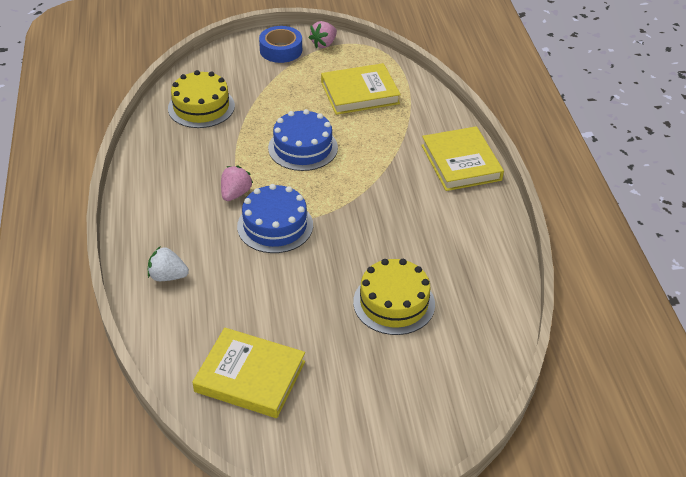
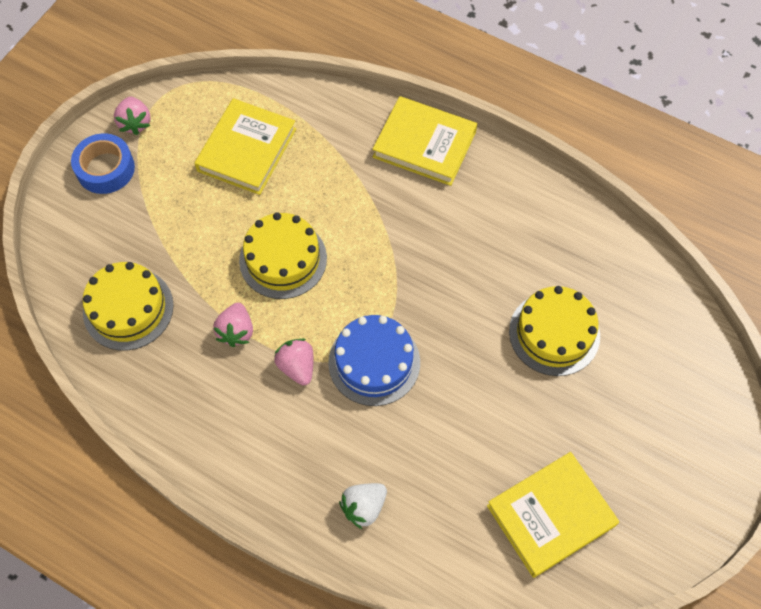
camera: 50 degrees left, 20 degrees up
(232, 156) = (236, 331): none -> pink strawberry
(303, 148) = (283, 259): blue cake -> yellow cake

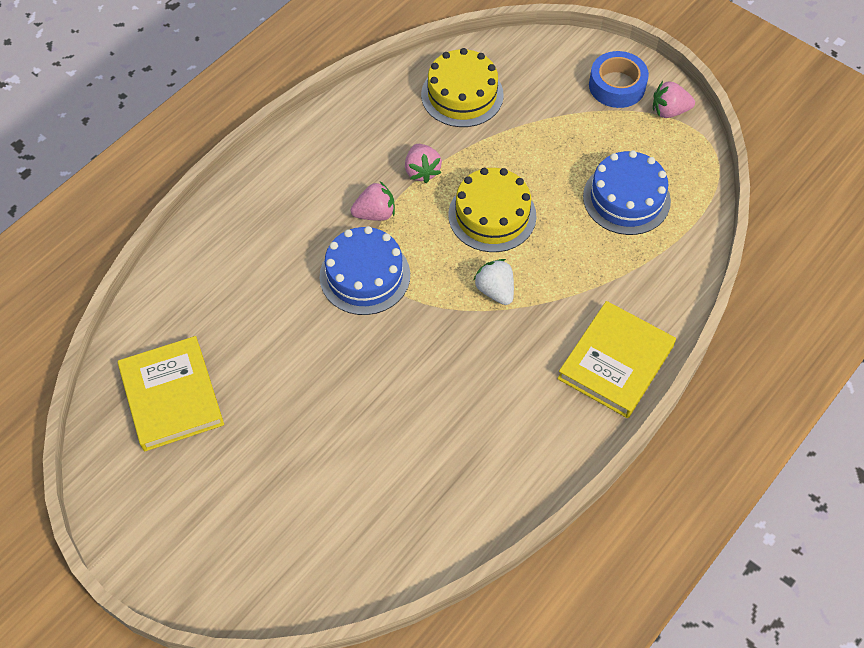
camera: 100 degrees right, 5 degrees down
(236, 331) = (422, 171): pink strawberry -> pink strawberry turned 120 degrees counterclockwise
(247, 150) = (626, 198): yellow book -> blue cake
(364, 507) = (227, 247): white strawberry -> white strawberry (495, 290)
(554, 333) = (358, 444): yellow cake -> none

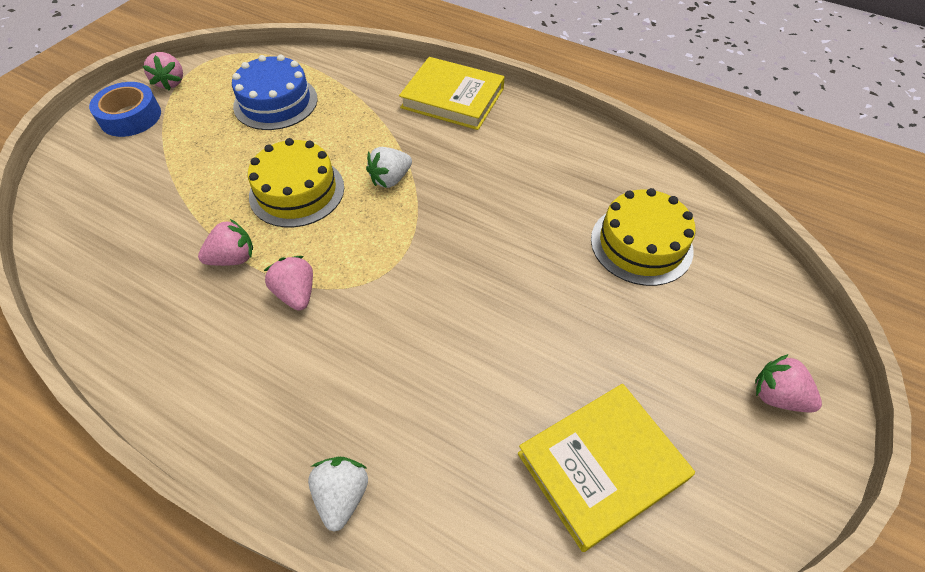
camera: 100 degrees left, 5 degrees down
(185, 547) = (777, 396): none -> pink strawberry
(203, 237) = (342, 496): none -> white strawberry
(365, 275) = (386, 289): blue cake -> none
(462, 95) = (117, 236): yellow cake -> yellow cake (641, 244)

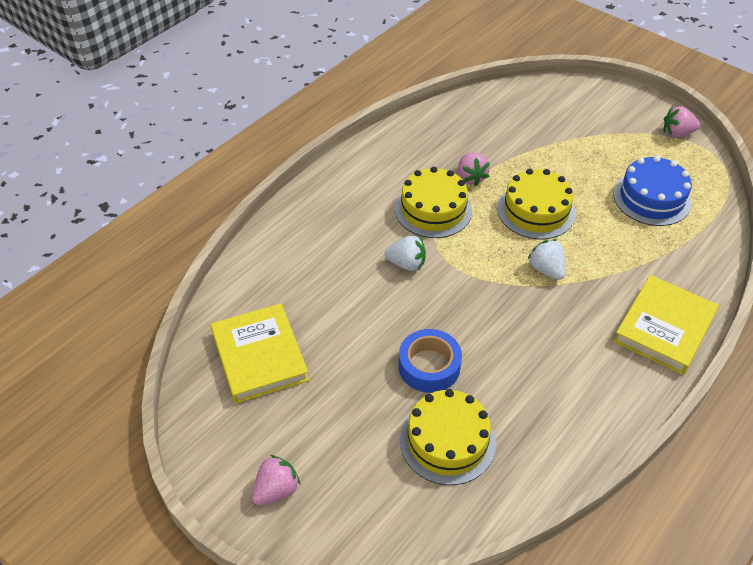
camera: 100 degrees right, 5 degrees down
(130, 117) = (629, 115): blue tape -> blue tape (429, 366)
(296, 293) = (433, 209): pink strawberry -> yellow cake
(342, 496) = (283, 227): white strawberry -> white strawberry (406, 264)

